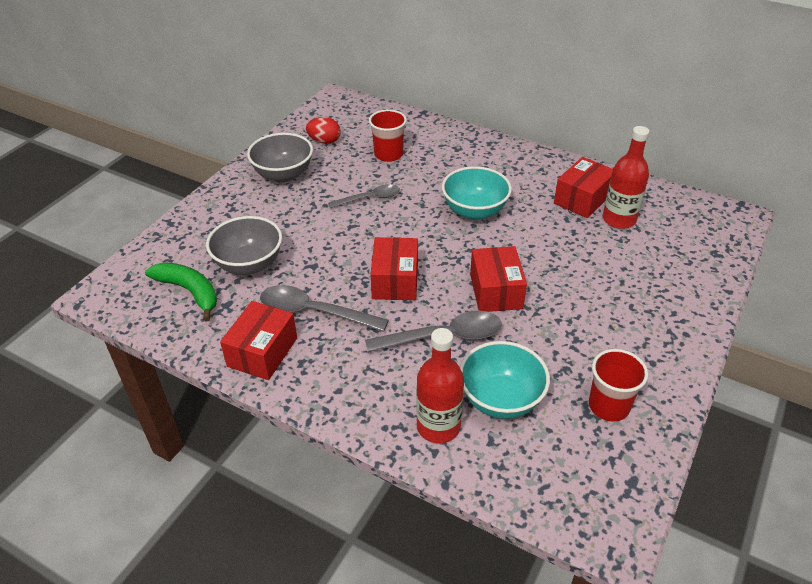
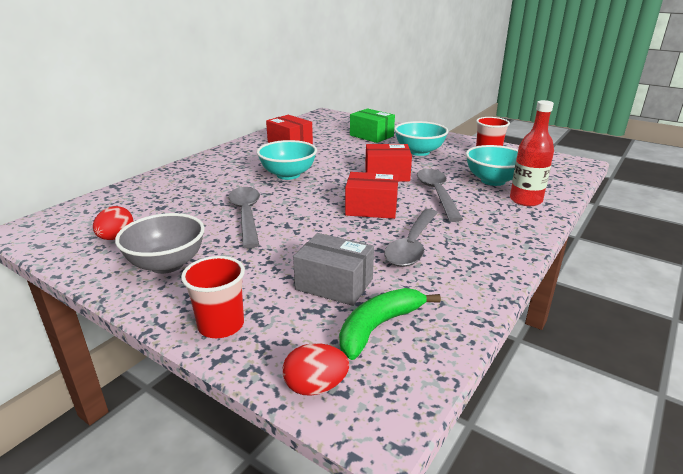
camera: 85 degrees left, 15 degrees down
(135, 265) = (315, 386): none -> red egg
(249, 264) = (334, 284): grey bowl -> grey box
(262, 352) = (470, 272): red box -> none
(369, 198) = (246, 215): grey spoon -> grey spoon, size x1.54
(388, 154) = (176, 204): red cup -> red cup (221, 325)
(595, 324) = (419, 152): none -> turquoise bowl
(619, 219) = (317, 136): red bottle -> none
(648, 272) = (371, 136): none -> green box

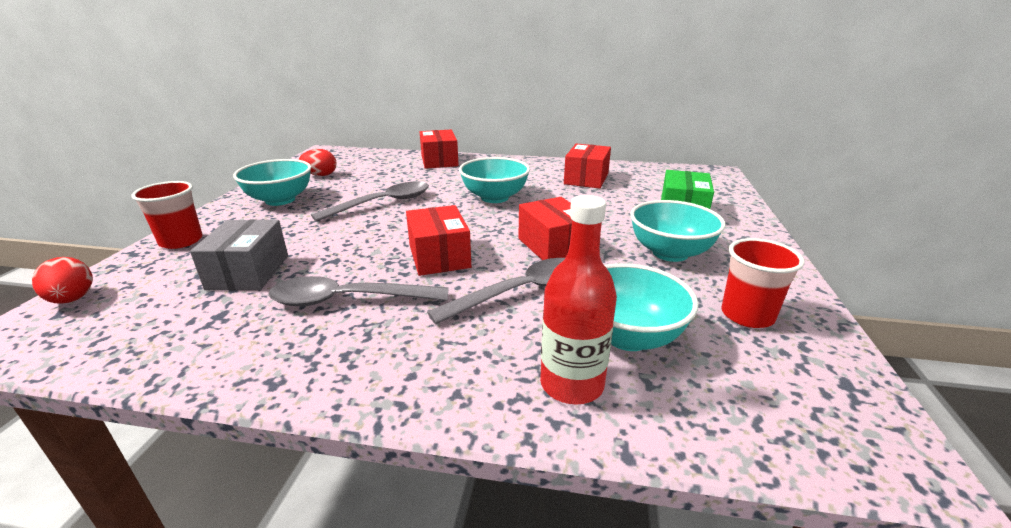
camera: 65 degrees right, 0 degrees up
(167, 264) = (280, 200): grey bowl -> turquoise bowl
(169, 179) = (439, 161): none -> red box
(378, 327) = (160, 312): green banana -> none

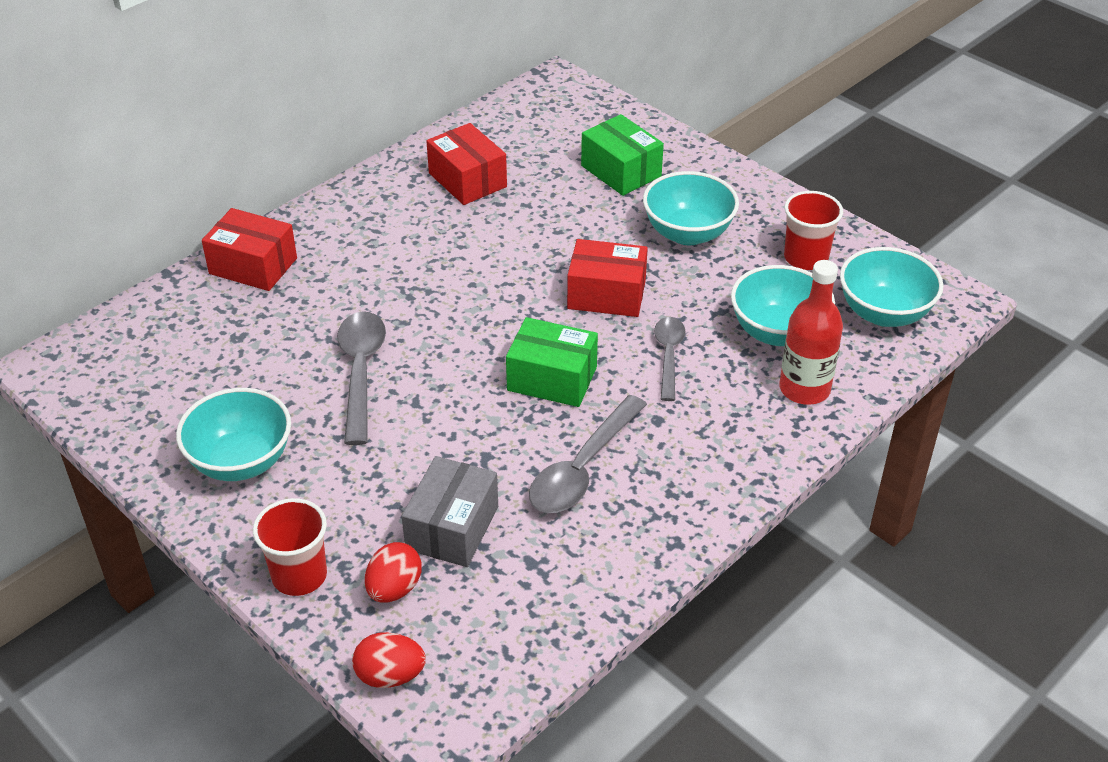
camera: 55 degrees left, 15 degrees up
(248, 272) = (452, 528): grey box -> grey box turned 75 degrees clockwise
(320, 175) = (175, 399): red egg -> red egg (394, 589)
(439, 256) = (552, 379): red box -> green box
(494, 197) = (444, 276): turquoise bowl -> turquoise bowl (884, 313)
(521, 292) = (668, 356): grey spoon -> grey spoon, size x0.65

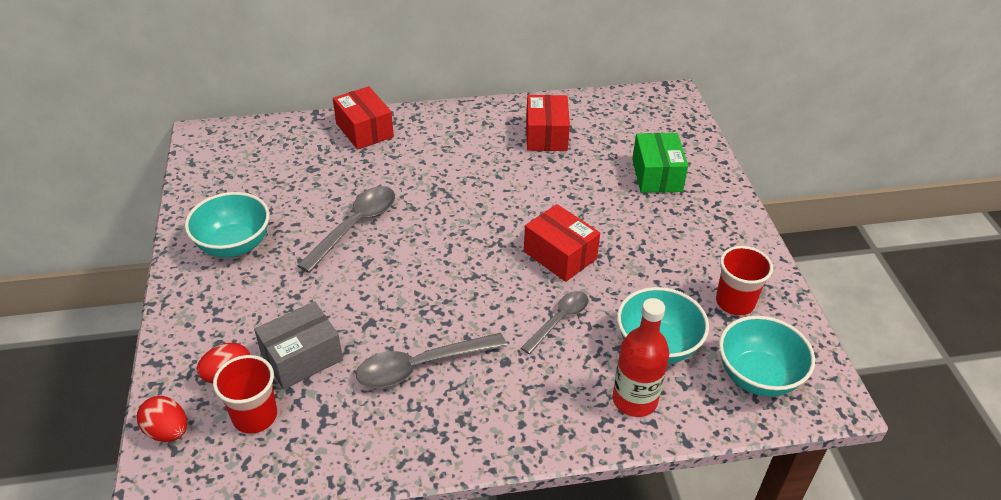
camera: 35 degrees right, 0 degrees up
(299, 575) = (189, 334): red cup -> red cup (255, 416)
(552, 379) = (465, 293): green box -> none
(688, 233) = (661, 241): turquoise bowl -> none

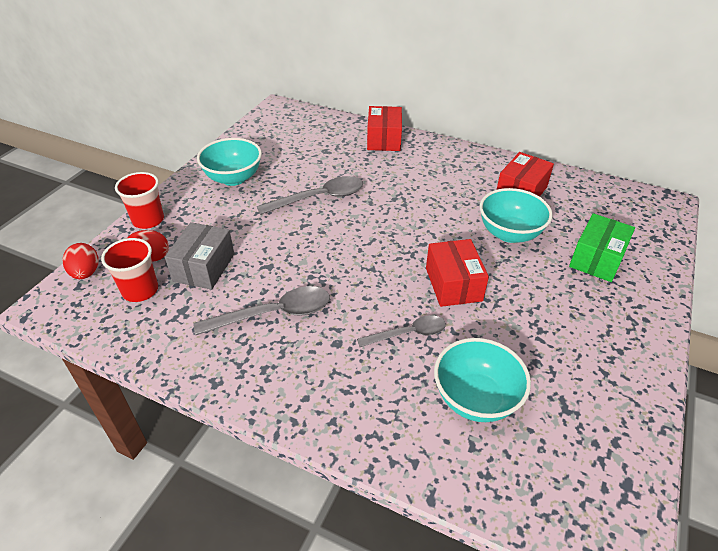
camera: 35 degrees right, 0 degrees up
(302, 357) = (204, 267): grey box -> grey box turned 75 degrees counterclockwise
(421, 366) = (273, 314): grey spoon -> grey spoon turned 150 degrees clockwise
(634, 400) = (415, 433): red bottle -> none
(735, 302) = (586, 400): red cup -> red cup (148, 220)
(757, 376) = (554, 480): turquoise bowl -> turquoise bowl (509, 233)

